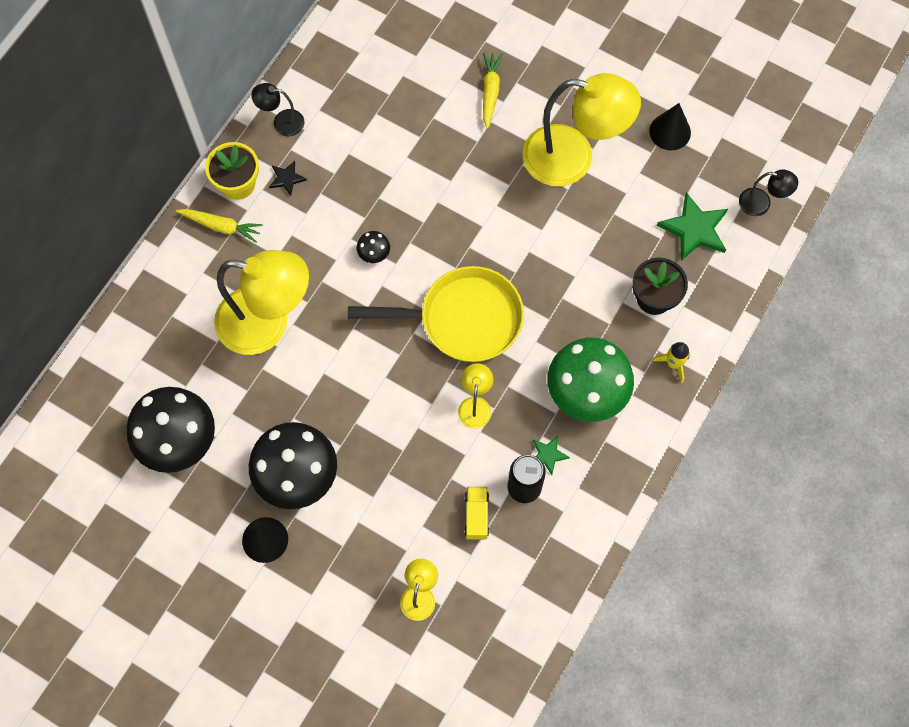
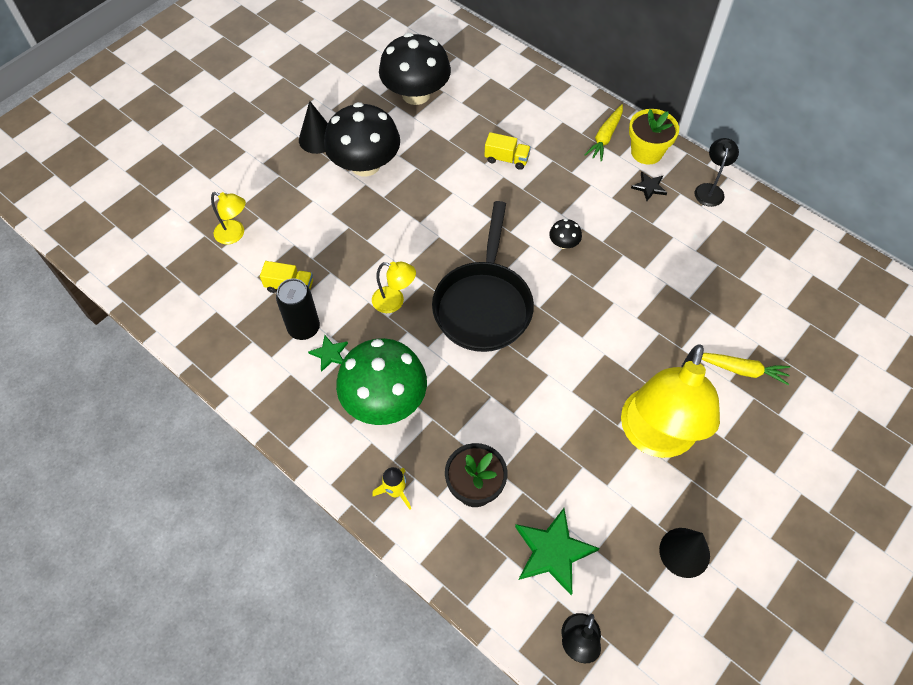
camera: 100 degrees right, 10 degrees down
(267, 324) = (506, 159): yellow lamp -> yellow truck
(462, 319) = (483, 304): yellow pan -> black pan

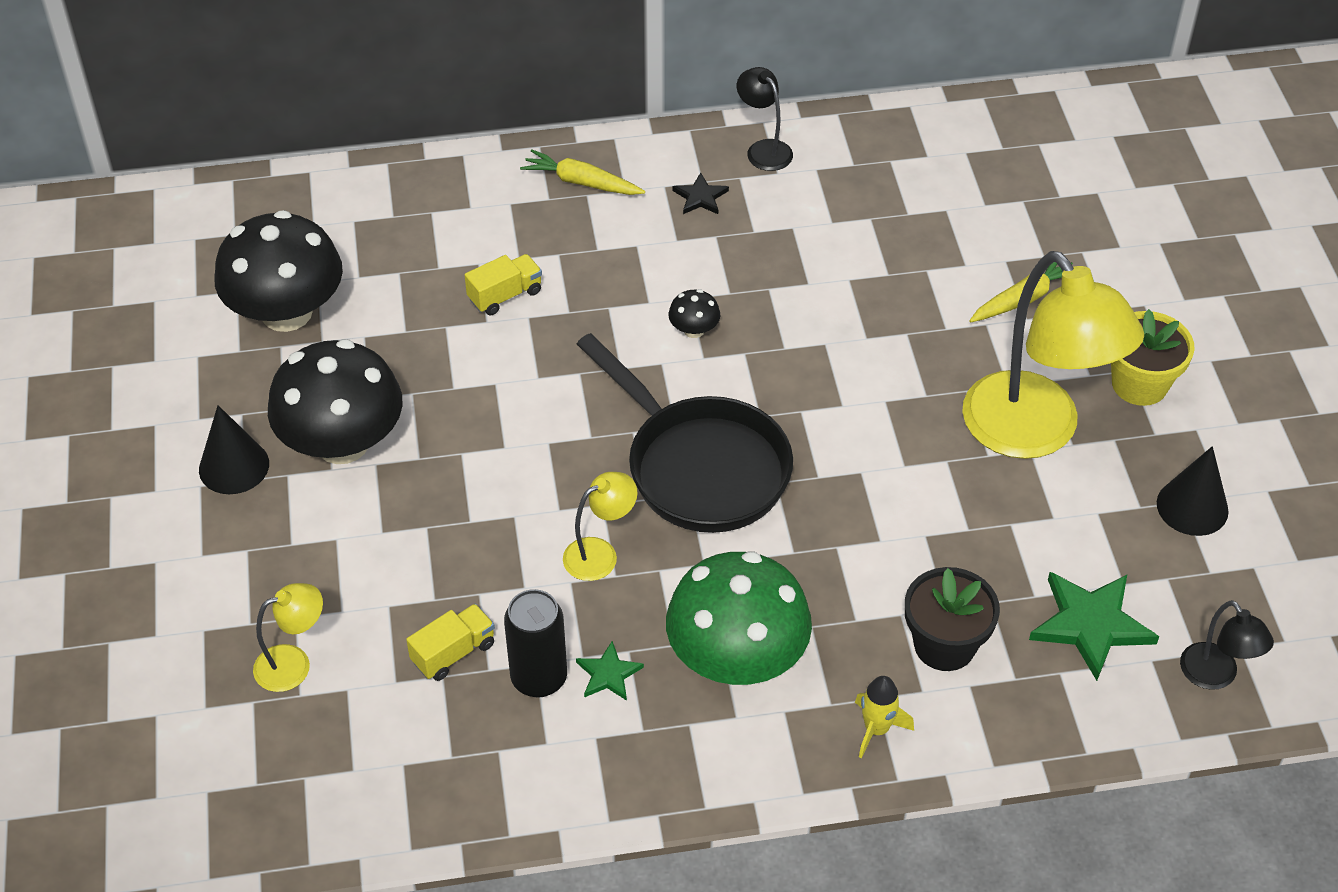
camera: 50 degrees left, 10 degrees down
(605, 137) = (581, 182): yellow carrot -> yellow carrot turned 135 degrees clockwise
(646, 152) = (647, 162): yellow flower pot -> yellow flower pot (1139, 384)

